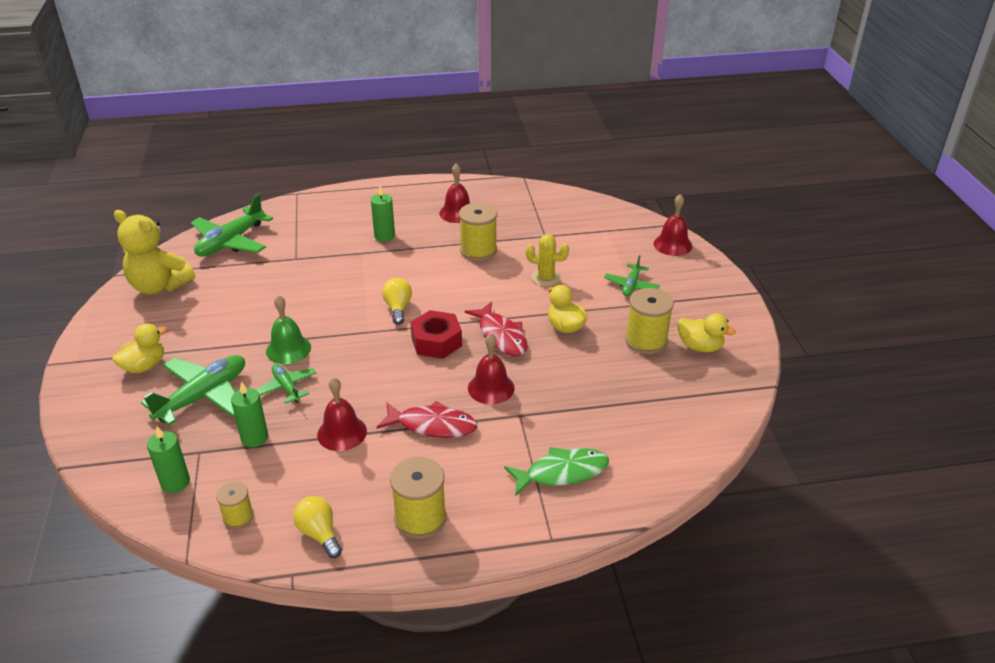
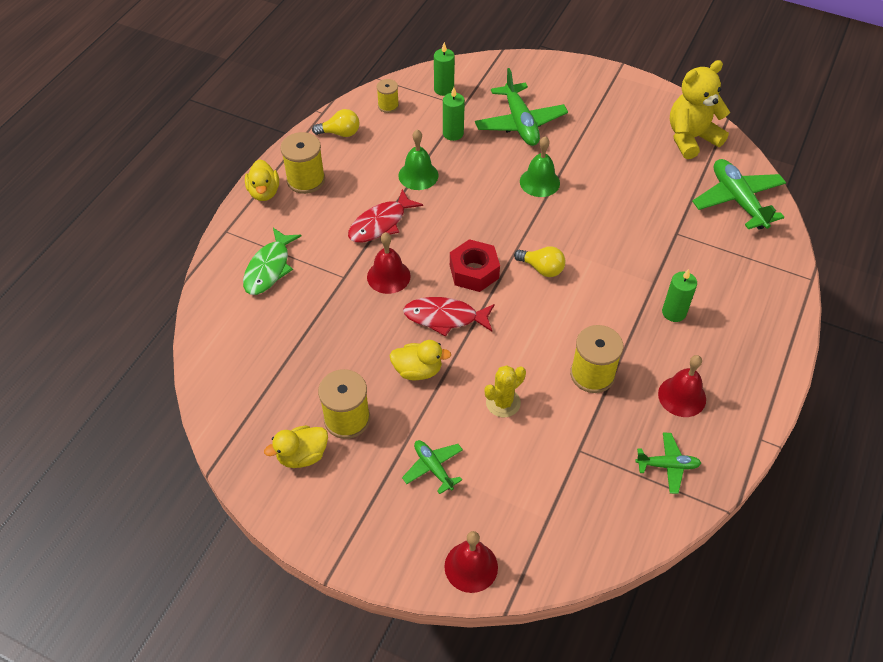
camera: 125 degrees right, 15 degrees up
(144, 366) = (581, 105): yellow duck -> yellow duck (264, 192)
(287, 387) = (493, 166): green plane -> green plane (667, 465)
(342, 433) = (418, 175): red bell -> green bell

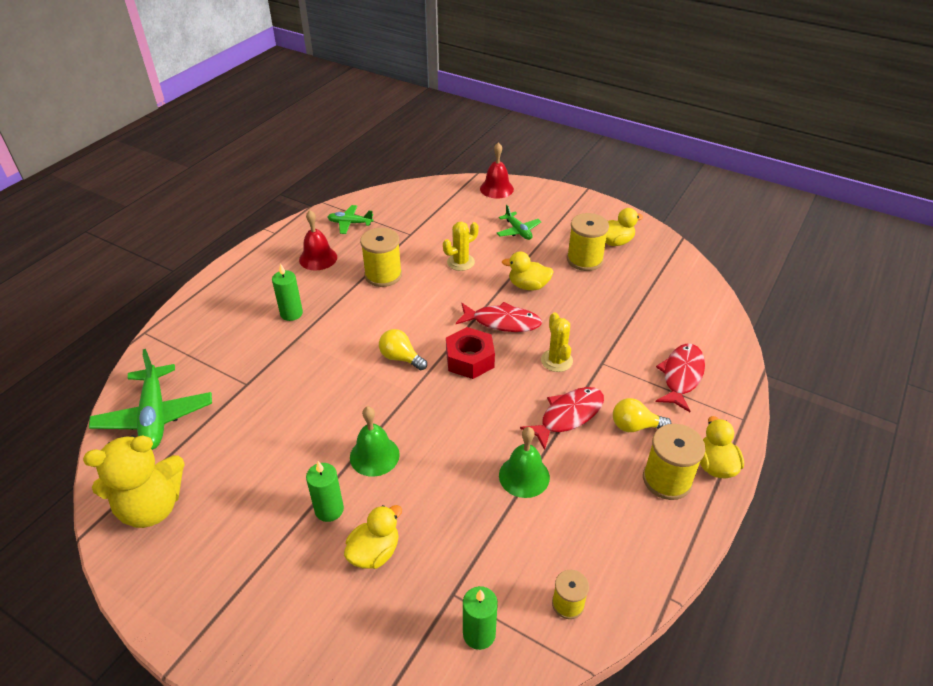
camera: 175 degrees left, 10 degrees down
(269, 268) = (681, 376): green fish -> red fish
(340, 133) = (634, 554): yellow light bulb -> yellow light bulb (635, 426)
(388, 276) = (556, 360): red bell -> yellow cactus
(453, 133) = (473, 540): green candle -> green candle (329, 510)
(520, 123) = (374, 552): green plane -> yellow duck

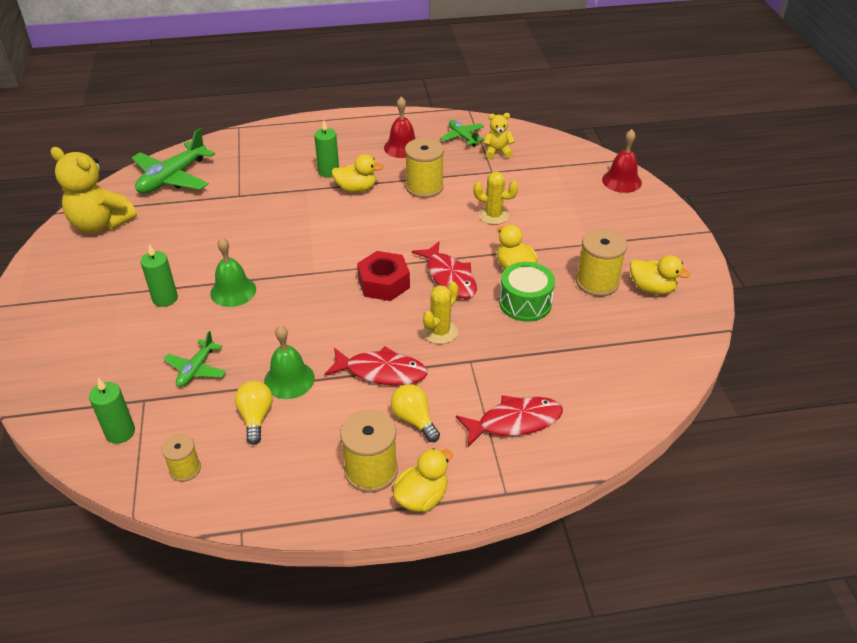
camera: 50 degrees right, 0 degrees up
(374, 552) = (147, 341): yellow duck -> yellow duck (356, 189)
(392, 219) = (497, 152): none -> yellow teddy bear
(401, 358) = (344, 248): yellow light bulb -> yellow light bulb (256, 417)
(518, 231) = (580, 224): green plane -> green plane (196, 369)
(570, 302) = (525, 303): none -> green drum

